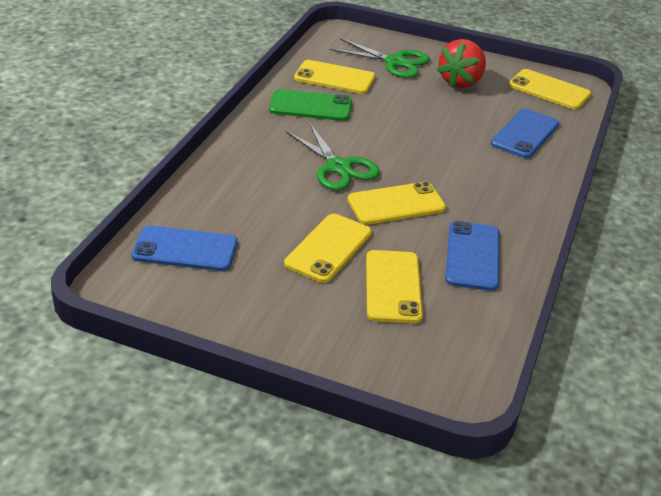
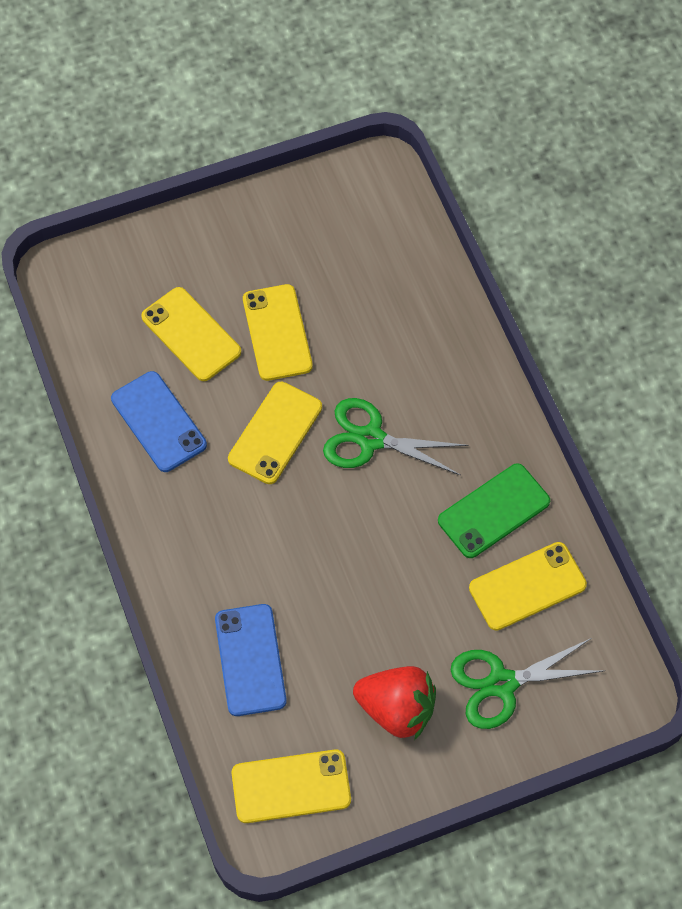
camera: 140 degrees right, 25 degrees up
(185, 249) = (378, 240): blue phone -> none
(461, 82) = (396, 709): red strawberry -> red strawberry turned 120 degrees clockwise

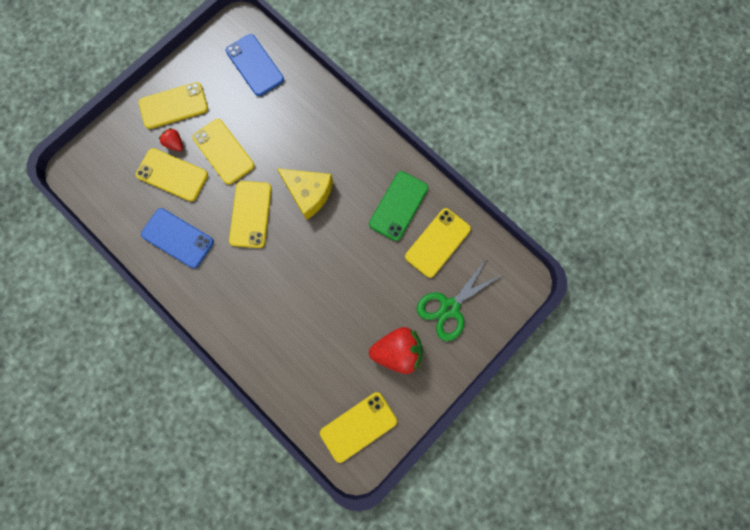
camera: 25 degrees left, 15 degrees up
(214, 294) = (175, 144): none -> red strawberry
(237, 243) = (173, 106): none -> yellow phone
(250, 660) = (299, 360): blue phone -> blue phone (255, 65)
(371, 439) = (308, 193): green scissors -> yellow cheese

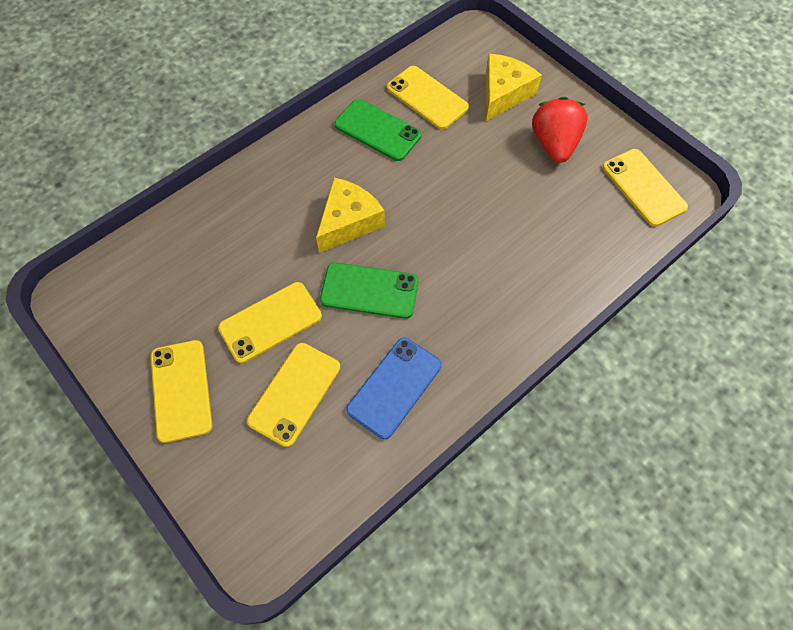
camera: 85 degrees left, 15 degrees down
(175, 144) = (245, 389): red strawberry -> none
(250, 214) = (369, 291): yellow phone -> green phone
(255, 65) = (144, 277): blue phone -> none
(449, 307) = (503, 94): green scissors -> yellow cheese

